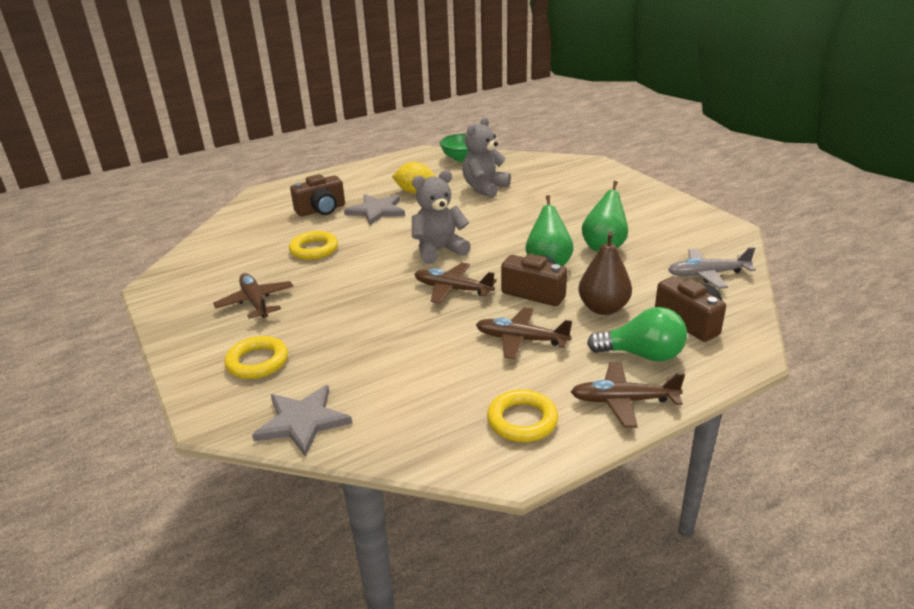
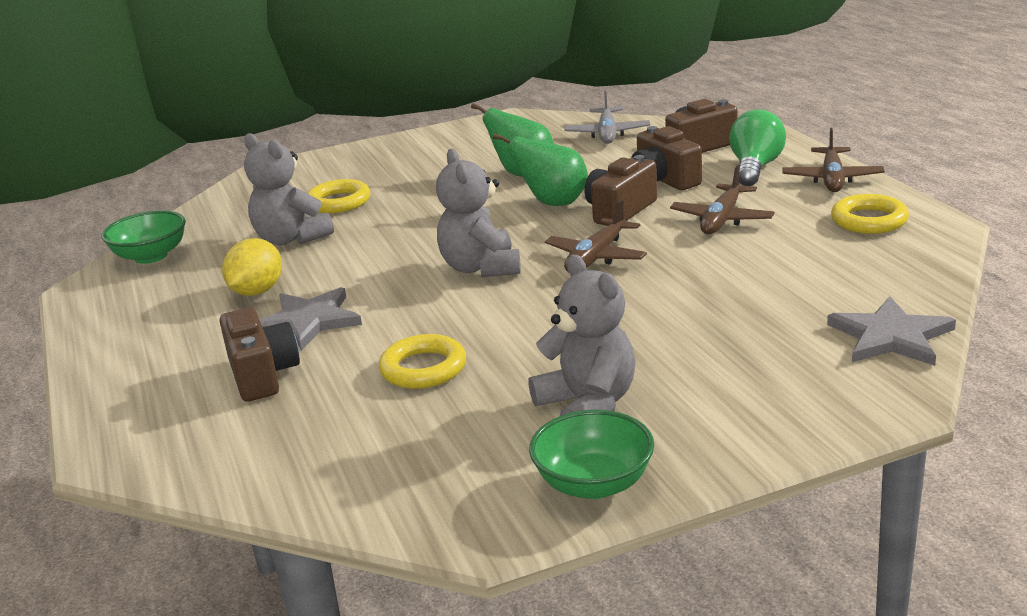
camera: 80 degrees left, 5 degrees down
(178, 310) = (594, 484): none -> green bowl
(256, 302) = (588, 405): brown plane -> grey teddy bear
(257, 362) = (761, 383): yellow ring -> yellow ring (339, 202)
(603, 308) = (664, 180): brown pear -> brown camera

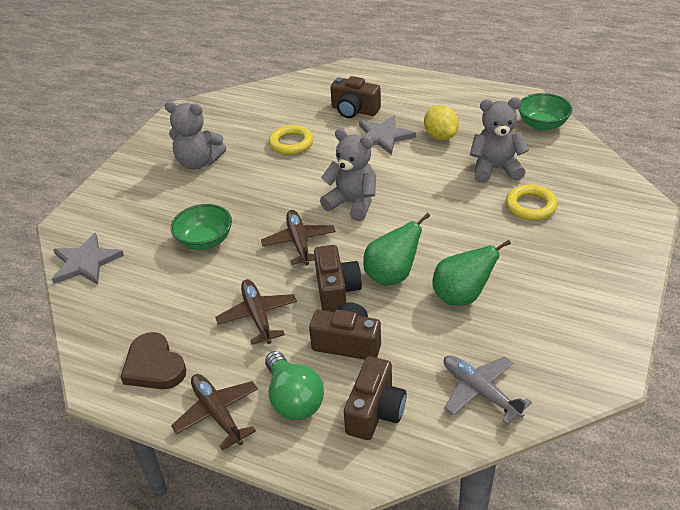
camera: 135 degrees right, 15 degrees up
(594, 484) = (163, 138): green bowl -> green bowl (205, 241)
(869, 220) = (154, 366): yellow ring -> brown heart

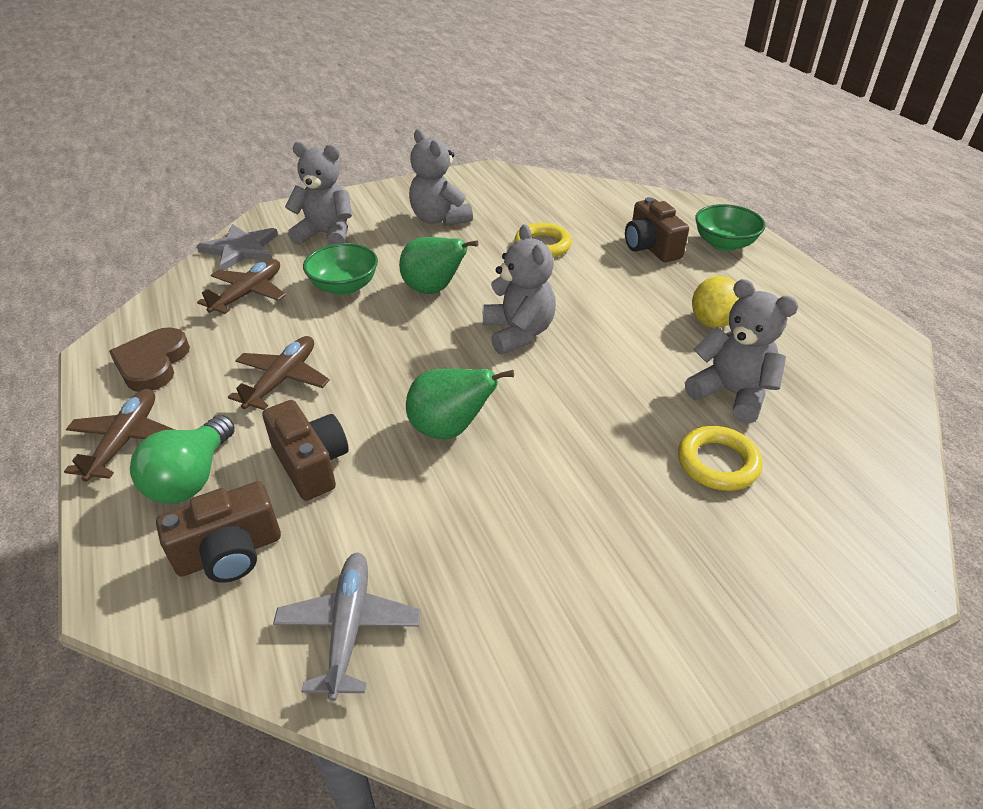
camera: 40 degrees right, 0 degrees up
(134, 216) = (326, 235): none -> grey teddy bear
(299, 242) = (415, 338): brown plane -> brown plane (248, 294)
(336, 290) = (379, 405): brown camera -> none
(383, 136) = (645, 287): grey star -> none
(461, 296) = (487, 505): green pear -> green pear (433, 290)
(542, 124) = (870, 379): green bowl -> green bowl (724, 244)

